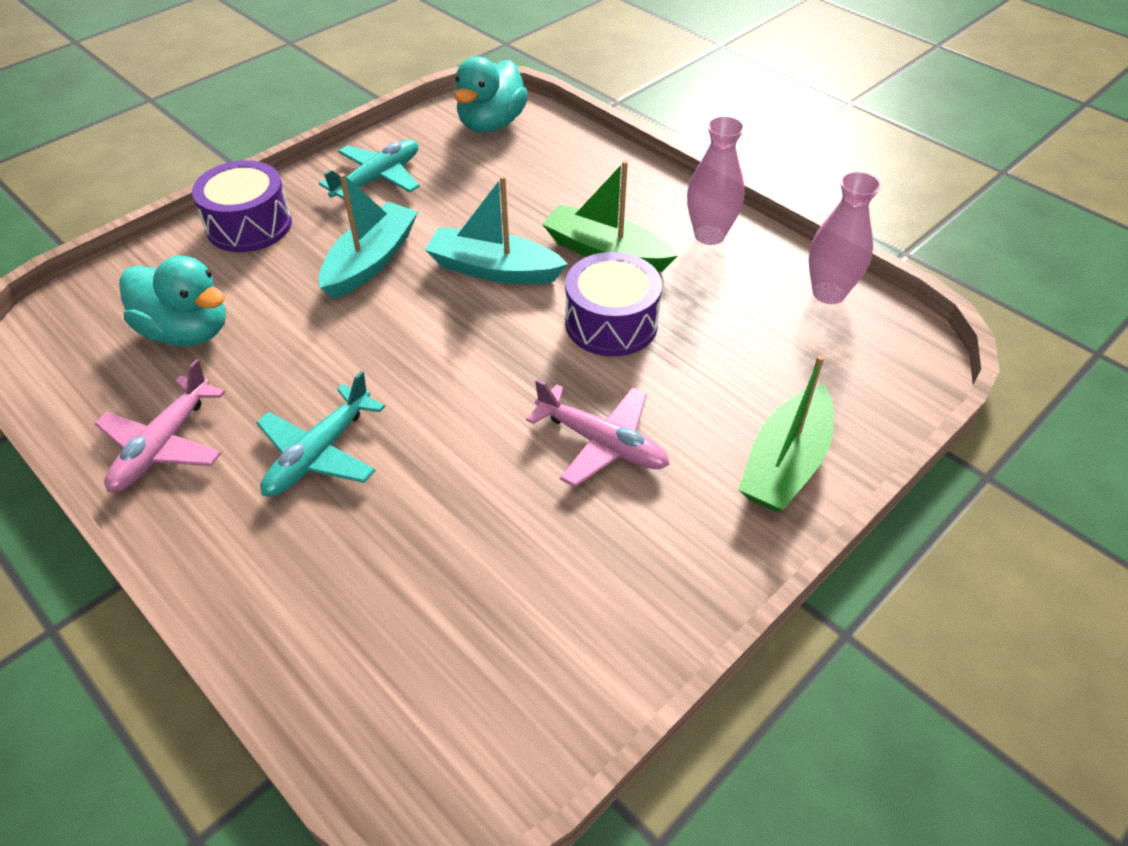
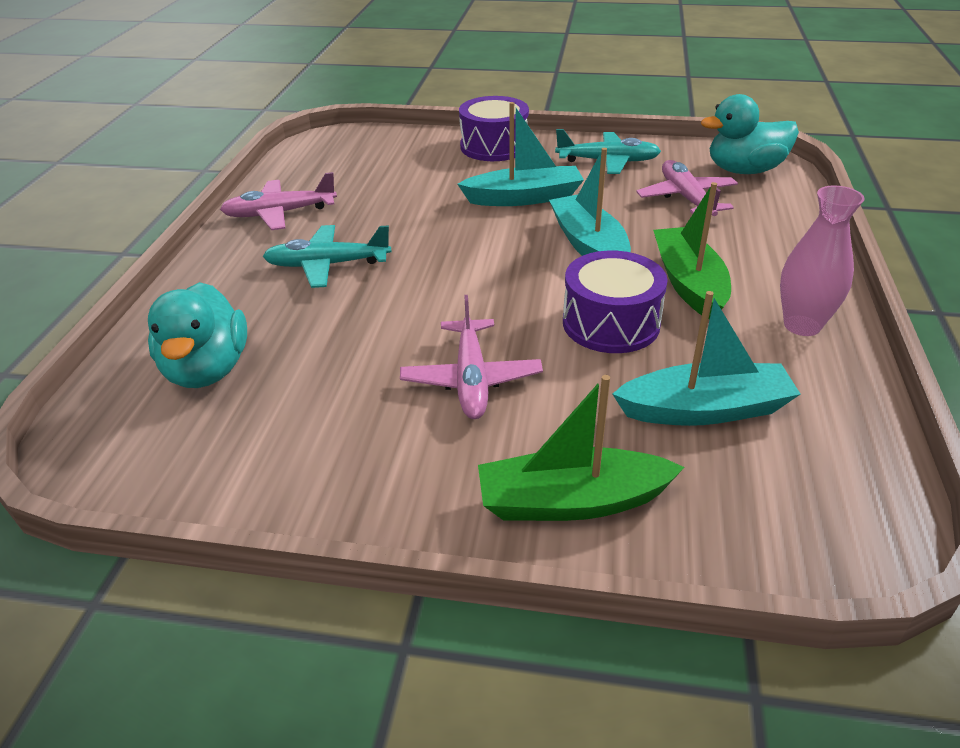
camera: 55 degrees right, 10 degrees down
(187, 331) = (378, 175): turquoise duck -> turquoise duck (207, 370)
(492, 177) = (686, 198): none -> pink plane
(751, 339) = (705, 409): none -> turquoise boat
(828, 293) = (847, 434): pink vase -> none

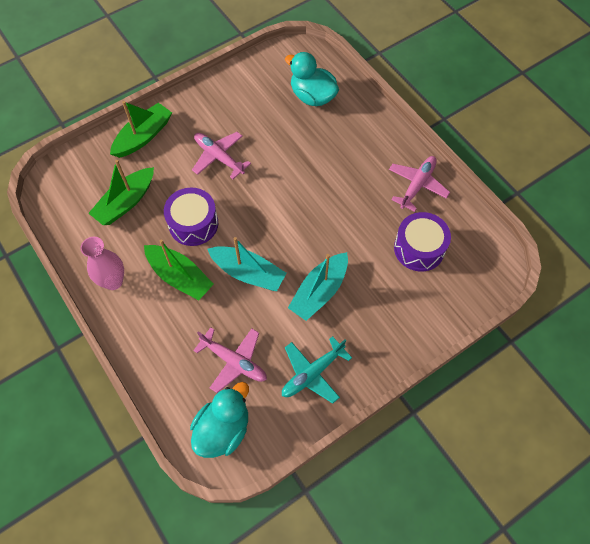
camera: 135 degrees right, 25 degrees up
(328, 265) = (345, 171): turquoise plane -> none
(494, 146) = (396, 337): purple drum -> purple drum (419, 248)
(705, 409) = (126, 202): turquoise boat -> green boat

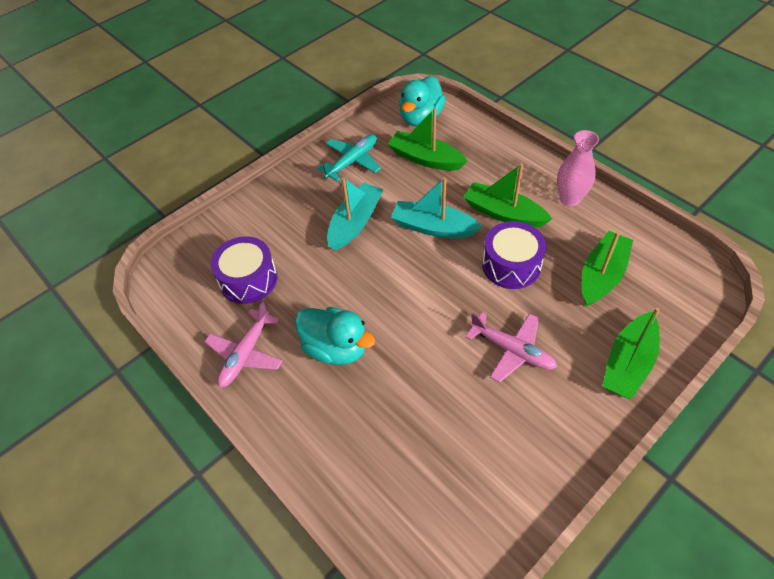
camera: 175 degrees right, 10 degrees down
(234, 361) = (425, 159): pink plane -> green boat
(312, 96) = (403, 474): turquoise duck -> turquoise duck (336, 348)

